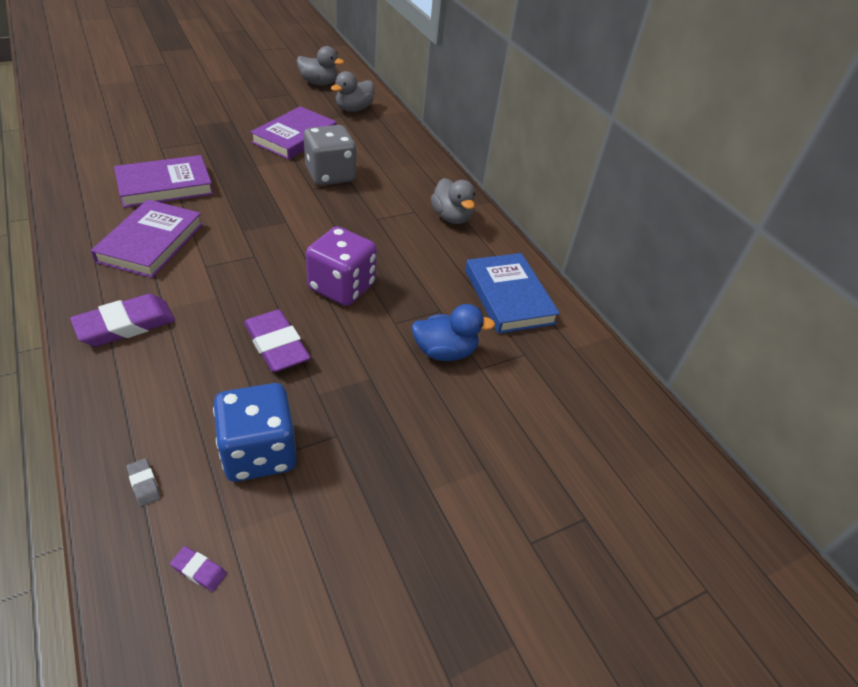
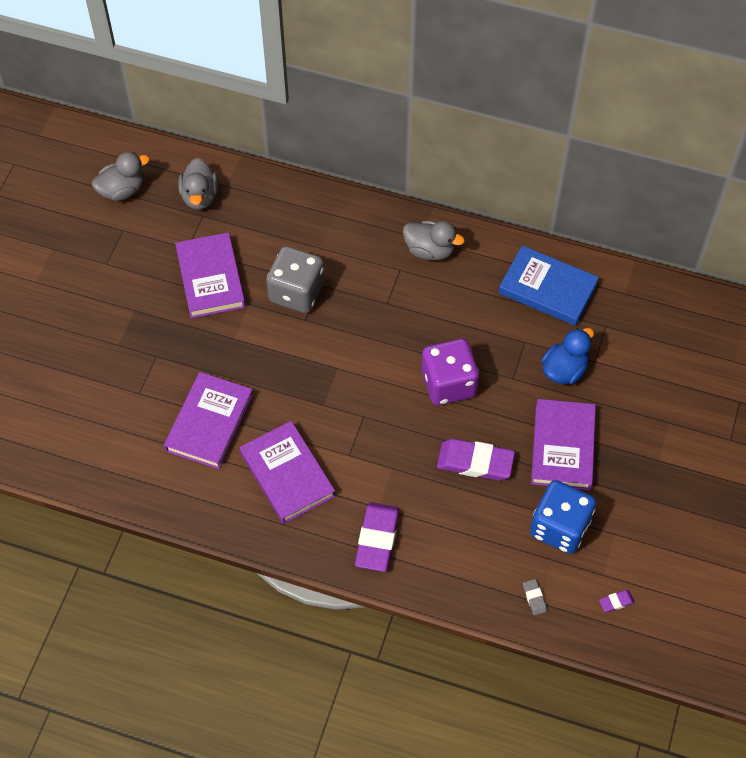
camera: 40 degrees left, 15 degrees up
(144, 484) = (534, 598): grey eraser -> grey eraser turned 60 degrees clockwise
(360, 398) = (562, 447): none -> purple book

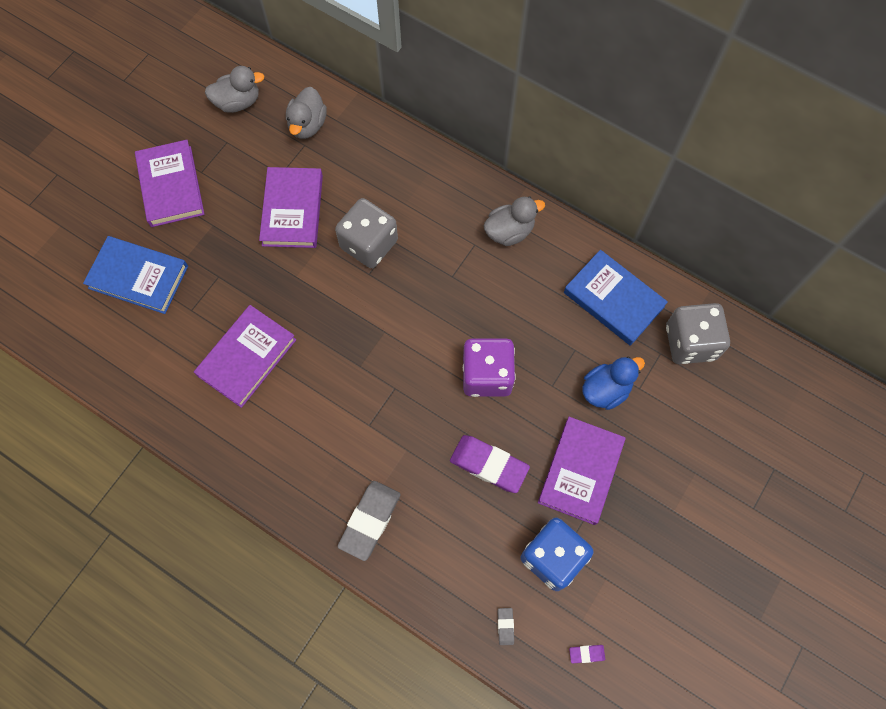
camera: 15 degrees right, 10 degrees up
(75, 375) = (138, 277): none -> blue book
(287, 474) = (304, 430): purple book -> purple book (171, 186)
(377, 539) = (370, 521): purple eraser -> grey eraser
(430, 250) = (509, 231): grey duck -> grey duck turned 60 degrees counterclockwise
(630, 310) = (690, 342): none -> grey dice

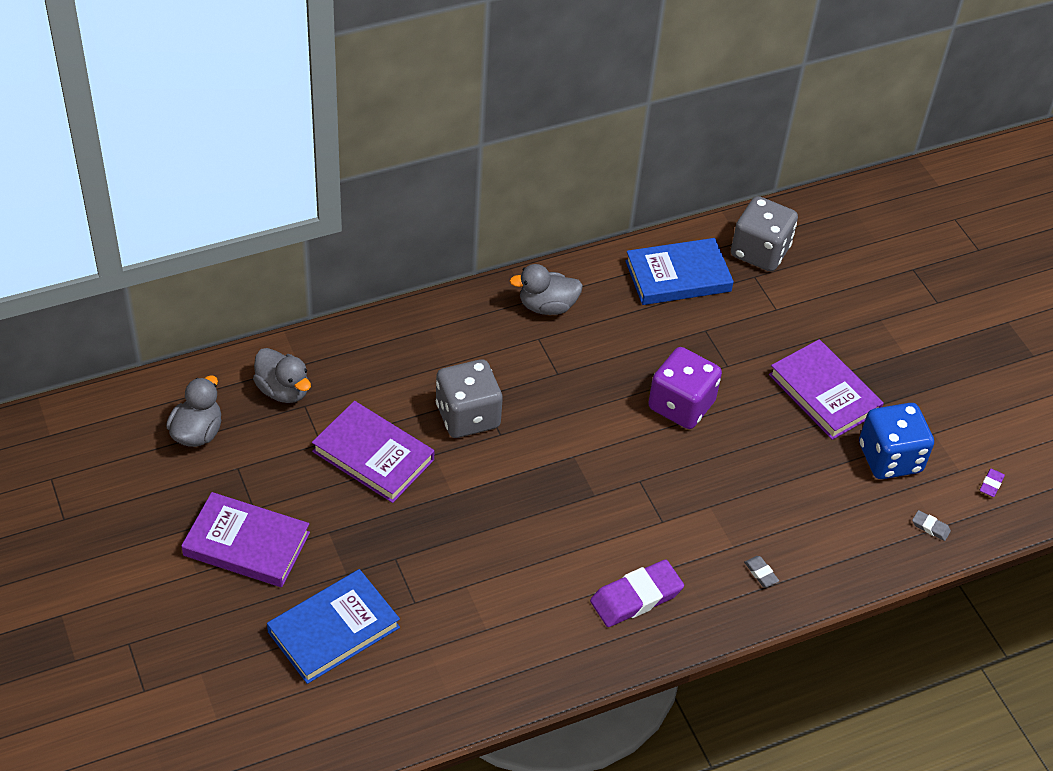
camera: 60 degrees left, 20 degrees down
(247, 357) = (510, 582): purple book -> none
(370, 521) = (761, 573): grey eraser -> grey eraser, size x0.44
(489, 465) = (770, 453): purple eraser -> purple eraser (636, 597)
(509, 231) = (547, 306): grey duck -> grey duck turned 105 degrees counterclockwise
(606, 389) = (760, 332): blue duck -> none

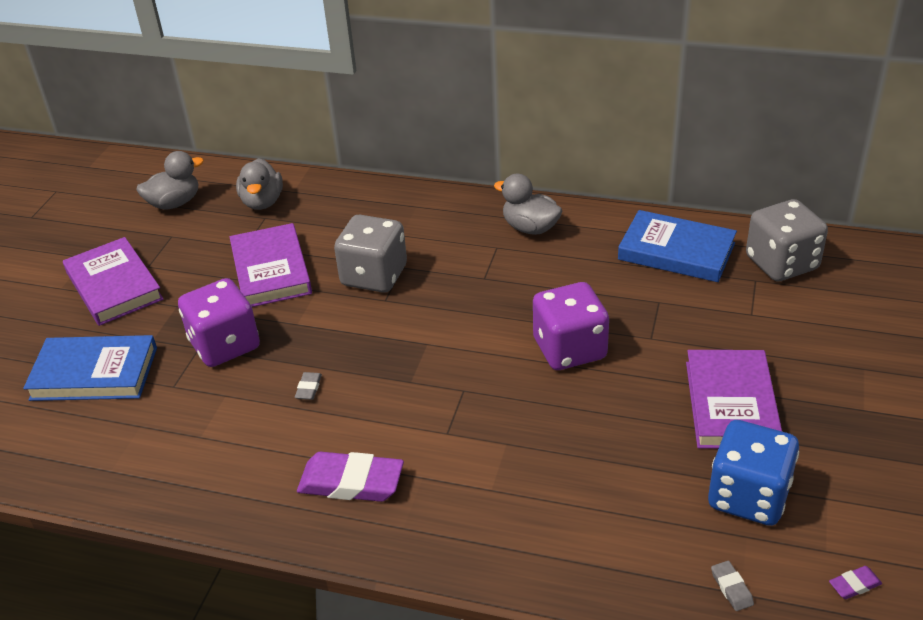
camera: 45 degrees right, 10 degrees down
(415, 544) = (225, 345): none -> purple dice
(761, 573) = (493, 528): grey eraser -> grey eraser (309, 388)

